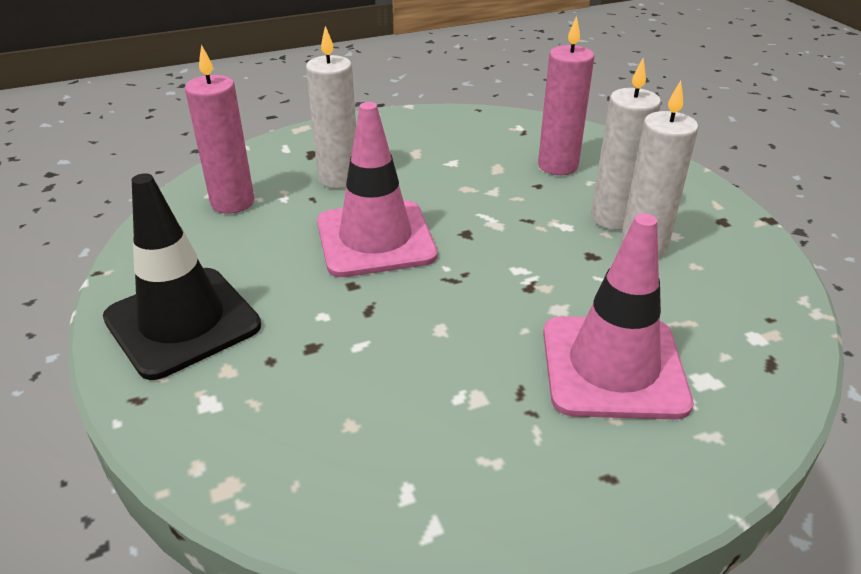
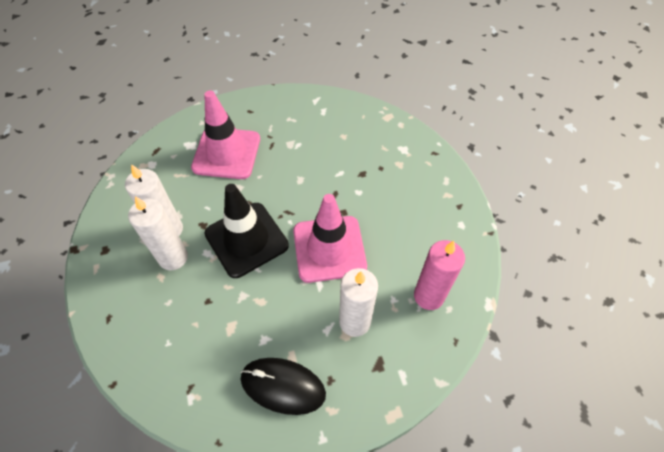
camera: 175 degrees left, 20 degrees up
(182, 322) = (429, 192): black traffic cone -> black traffic cone (246, 239)
(421, 136) = (283, 386): none -> black mouse
(558, 166) = (183, 326): pink candle -> none

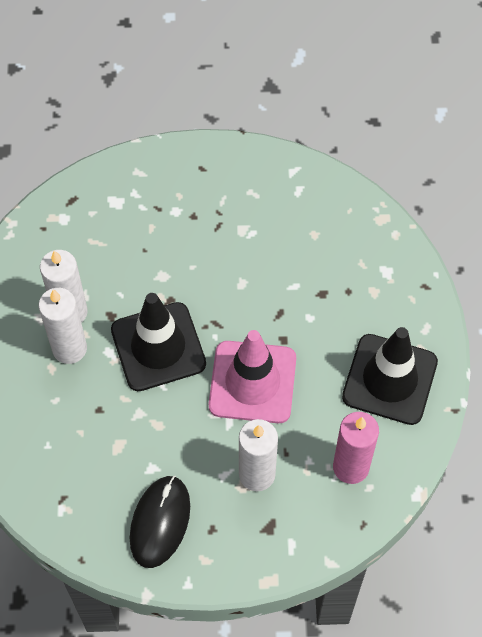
camera: 15 degrees right, 5 degrees up
(226, 153) = (159, 225): pink traffic cone -> none
(283, 386) = (160, 522): black mouse -> black mouse turned 75 degrees clockwise
(434, 222) = (389, 379): none -> black traffic cone

